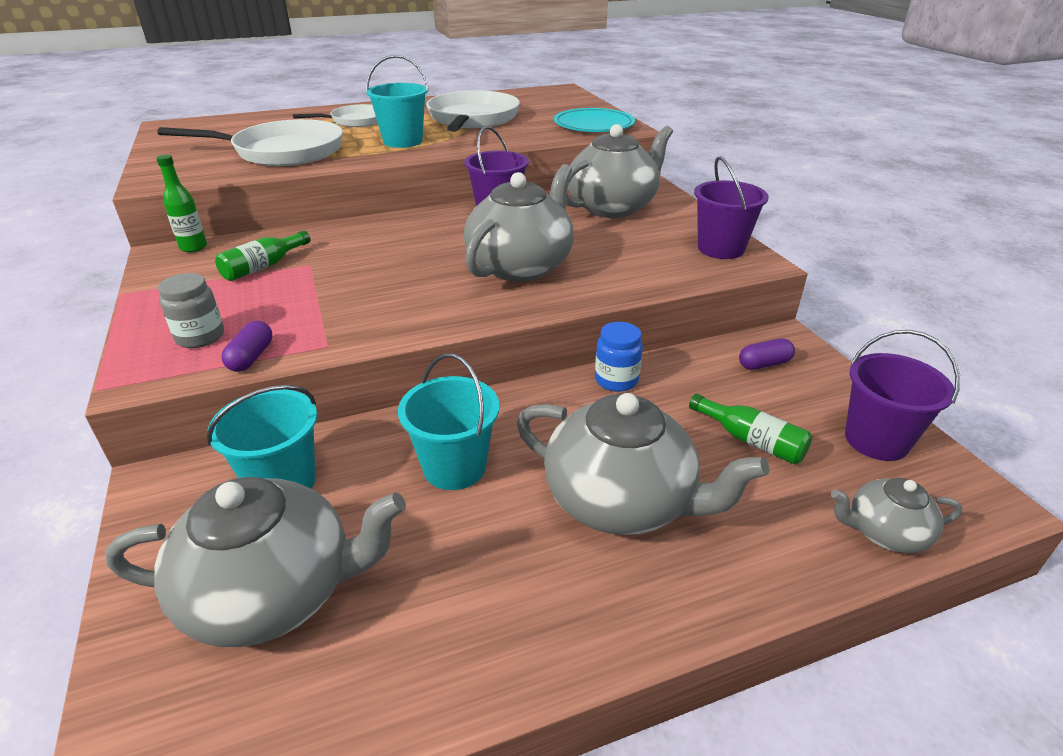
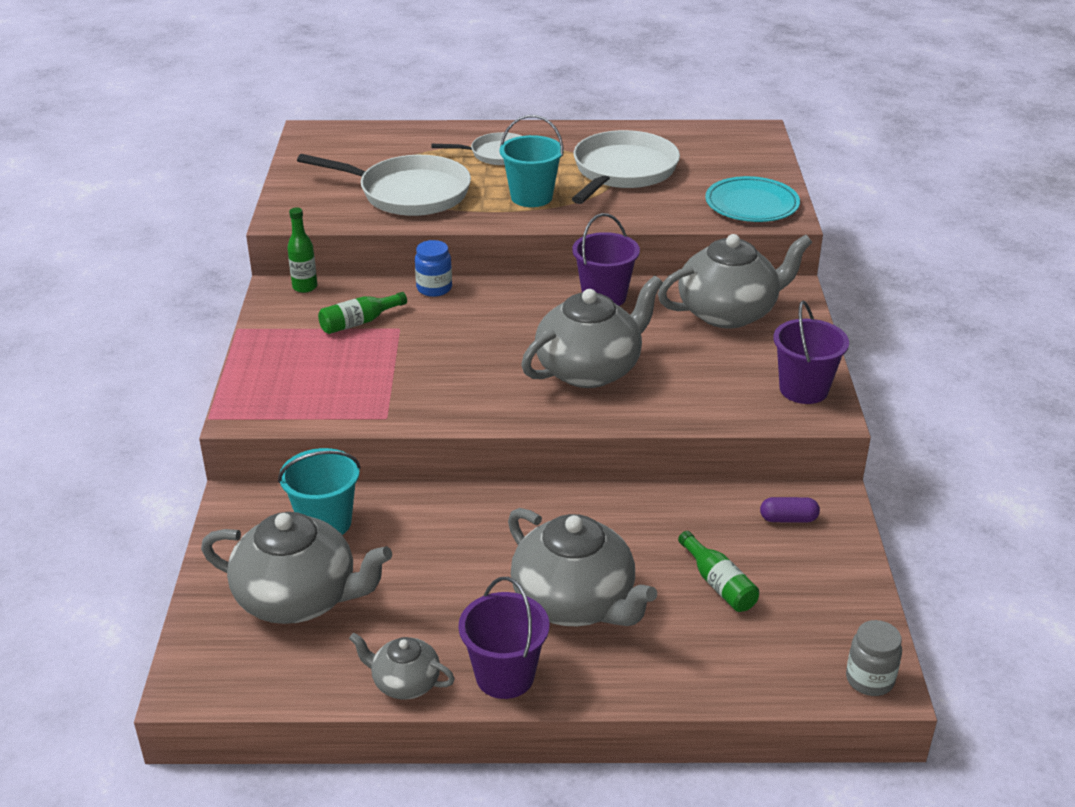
camera: 20 degrees right, 0 degrees up
(200, 337) = (291, 387): grey jar -> grey jar (869, 680)
(251, 357) = (325, 415): purple capsule -> none
(454, 467) = (458, 544): turquoise bucket -> none
(616, 380) = (636, 502): blue jar -> blue jar (434, 288)
(876, 440) = (833, 611): purple bucket -> purple bucket (505, 676)
(884, 533) = (771, 680): grey teapot -> grey teapot (405, 683)

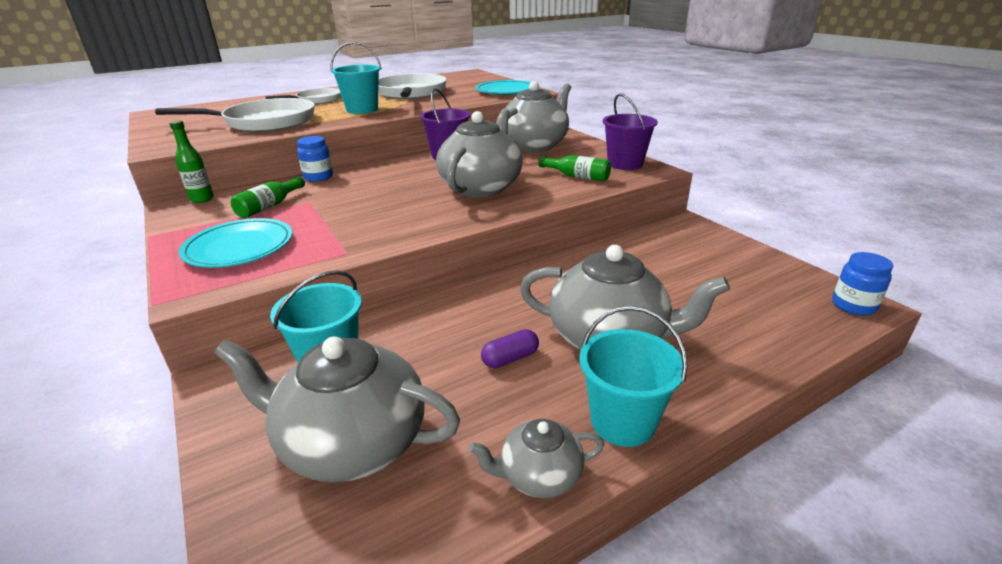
camera: 30 degrees left, 5 degrees down
(298, 598) = (352, 442): grey teapot -> grey teapot turned 150 degrees counterclockwise
(303, 374) = (239, 247): none -> turquoise plate
(505, 676) = (622, 422): purple bucket -> turquoise bucket
(718, 583) = (687, 287): green bottle -> green bottle (577, 176)
(788, 519) = (677, 239): purple capsule -> purple capsule (510, 358)
(869, 680) = (853, 306): grey jar -> blue jar

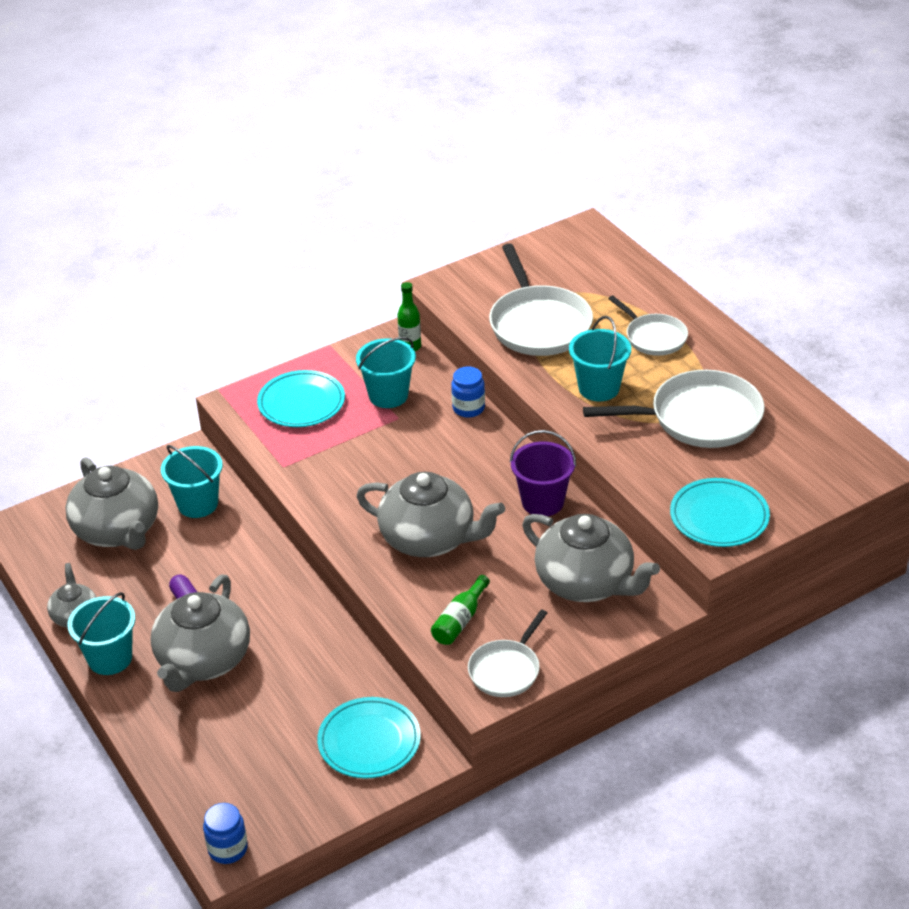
camera: 90 degrees right, 10 degrees up
(269, 206) = (388, 395): green bottle -> turquoise bucket
(352, 442) = (117, 530): grey teapot -> grey teapot turned 135 degrees clockwise
(625, 164) = (506, 670): purple bucket -> white pan
(682, 244) = (369, 741): none -> turquoise plate

